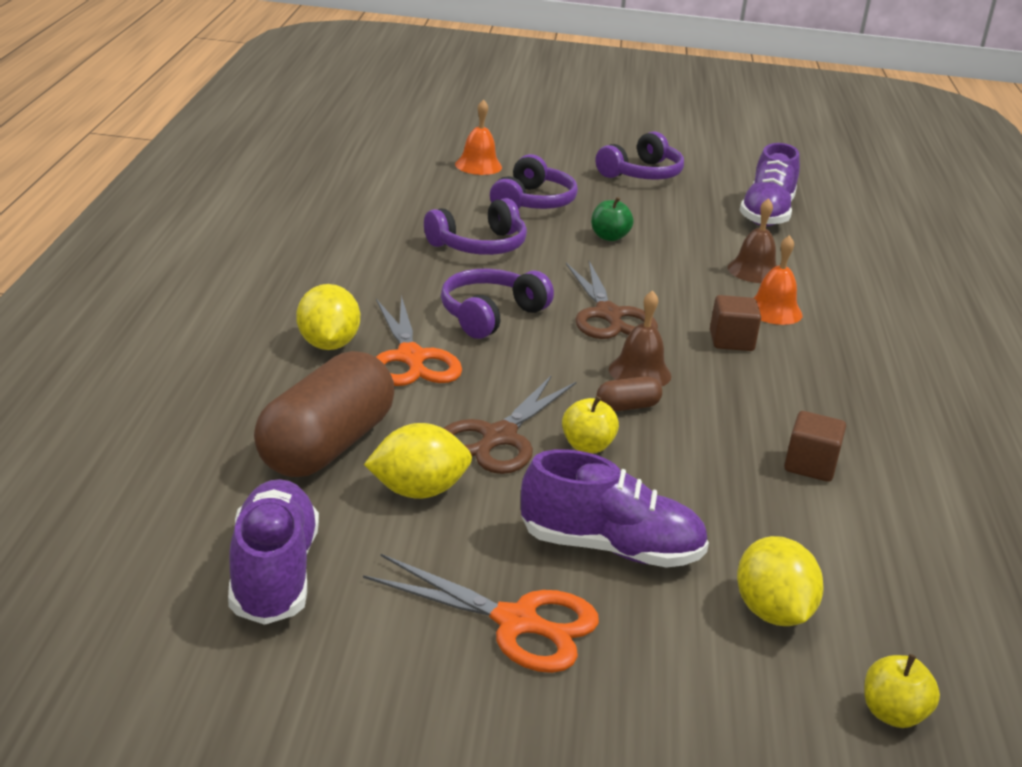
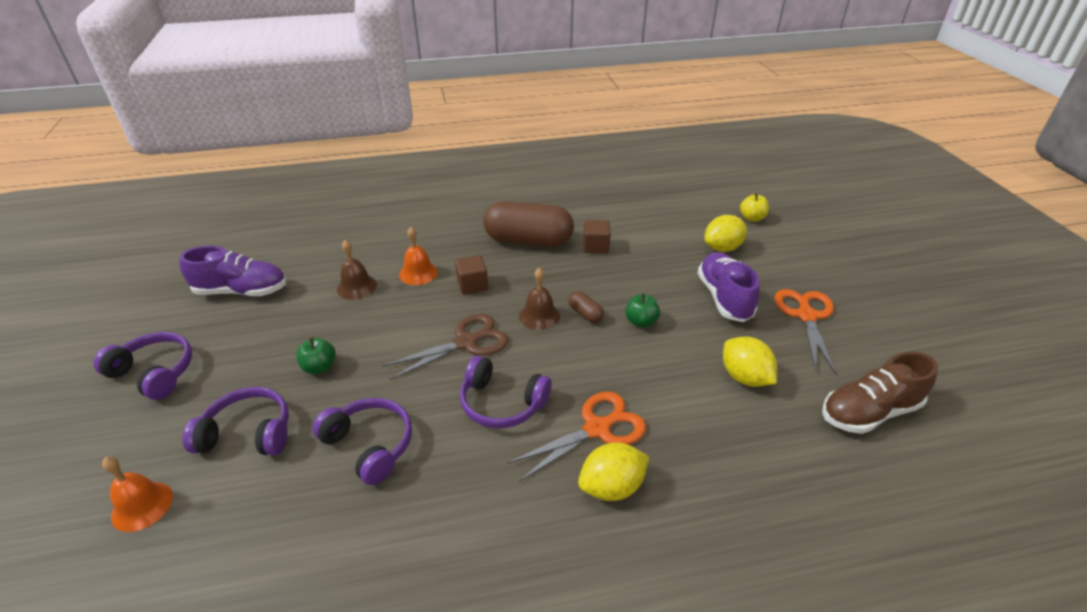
camera: 105 degrees left, 10 degrees up
(273, 574) = (869, 412): purple shoe -> brown shoe
(326, 446) = (740, 435): brown capsule -> brown capsule (528, 241)
(499, 437) = (661, 358): brown scissors -> none
(587, 446) = (641, 322): yellow apple -> green apple

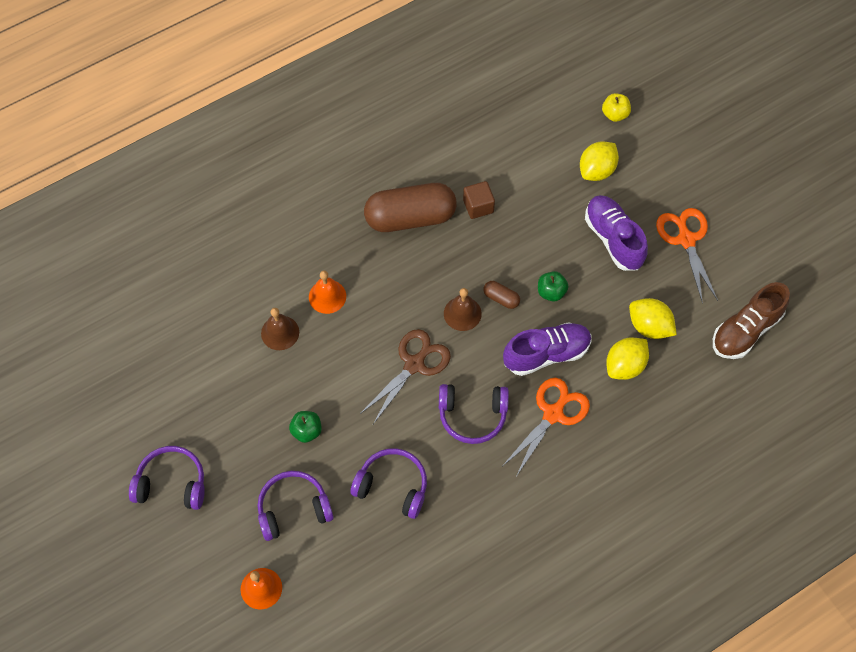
camera: 20 degrees left, 25 degrees up
(241, 291) = (175, 373): purple shoe -> purple shoe (546, 354)
(472, 285) = (386, 295): brown cube -> none
(611, 487) = (580, 459): yellow lemon -> yellow lemon (625, 366)

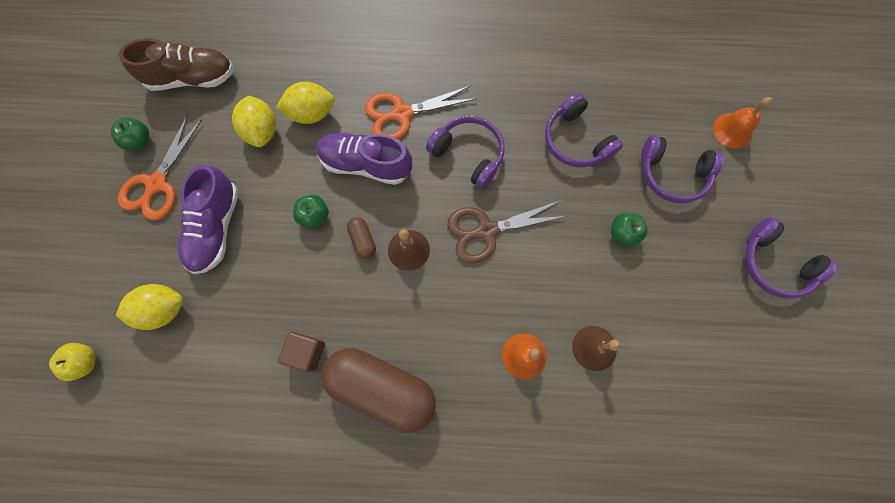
camera: 145 degrees left, 10 degrees up
(732, 259) = (139, 141): none -> green apple

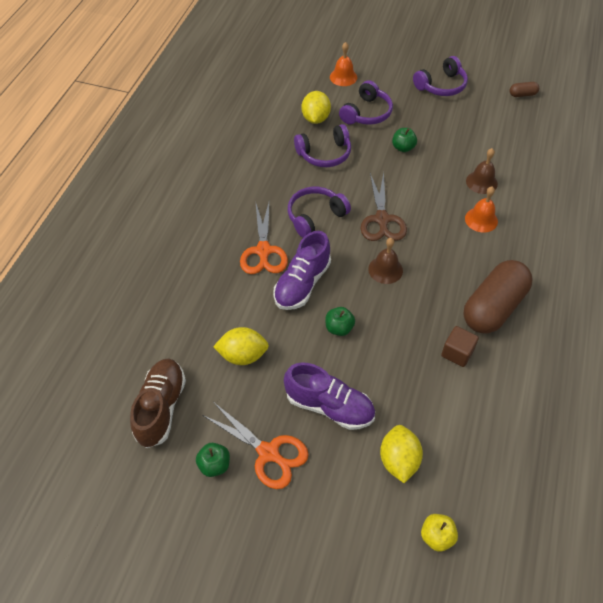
camera: 75 degrees left, 20 degrees down
(311, 113) = (239, 314): yellow lemon -> yellow lemon (315, 119)
(363, 240) = (370, 298): brown capsule -> brown capsule (522, 94)

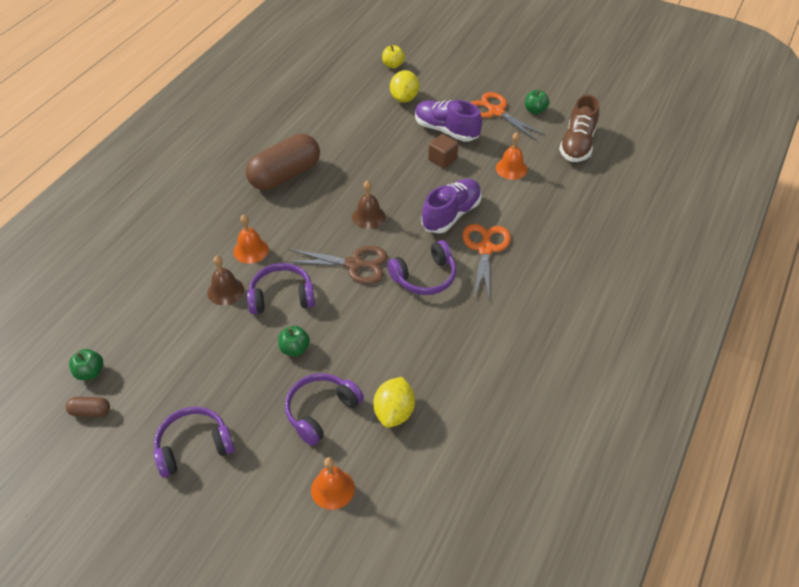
camera: 170 degrees left, 5 degrees down
(243, 355) = (511, 168): yellow lemon -> orange bell
(324, 154) = (395, 354): purple headphones -> purple headphones (282, 296)
(339, 328) = (425, 177): green apple -> green apple (90, 372)
(382, 219) = (354, 264): brown scissors -> brown scissors turned 90 degrees clockwise
(457, 353) = (333, 149): brown cube -> brown cube (442, 159)

